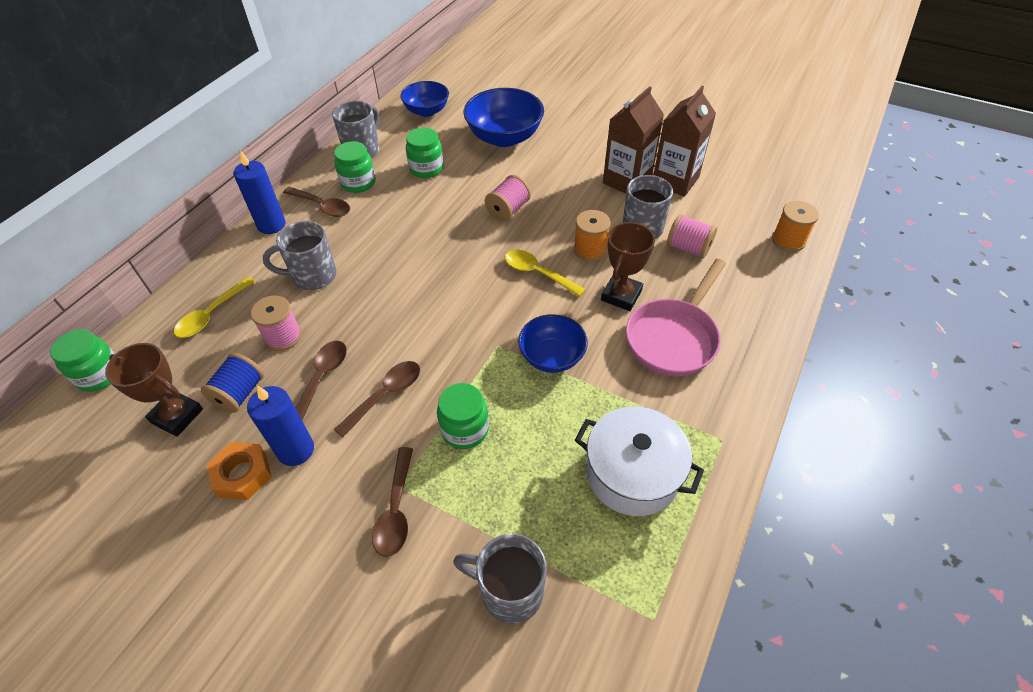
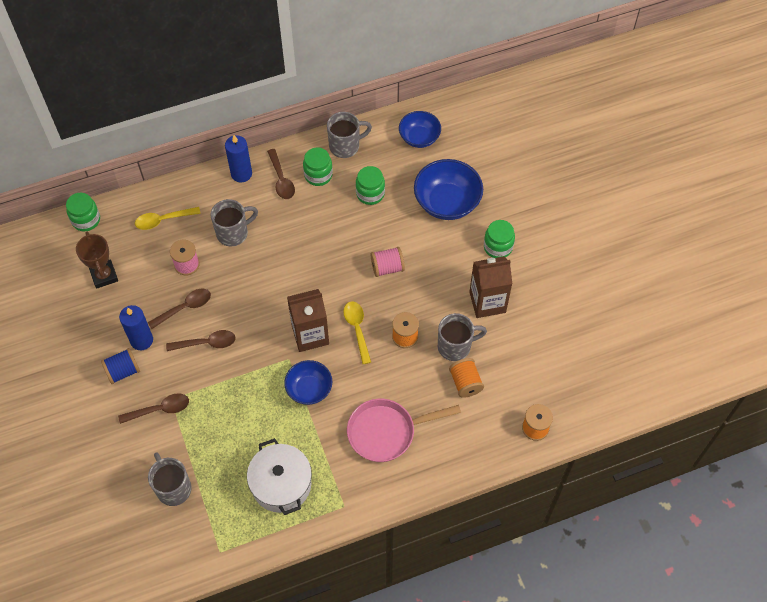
camera: 40 degrees right, 10 degrees up
(240, 393) = (141, 285): blue spool -> blue spool (123, 371)
(242, 474) = (109, 334): orange nut -> none
(313, 276) = (233, 233): grey mug -> grey mug turned 120 degrees clockwise
(396, 510) = (160, 409): brown spoon -> brown spoon turned 150 degrees counterclockwise
(464, 429) = (226, 394): green jar -> green jar (498, 247)
(621, 295) = (388, 382): brown trophy -> none
(675, 181) = (519, 327): brown carton -> brown carton (310, 335)
(688, 248) = (465, 383): pink spool -> orange spool

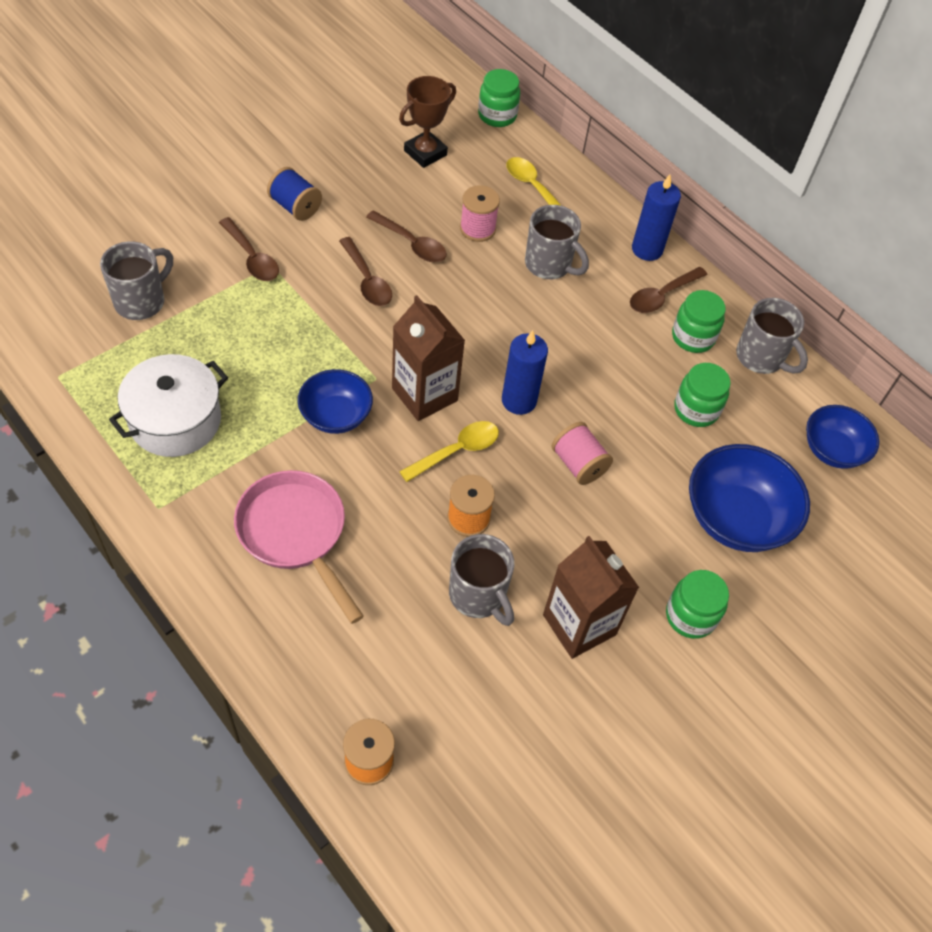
camera: 65 degrees right, 5 degrees down
(141, 340) = (346, 213): blue candle -> blue candle (519, 400)
(465, 383) = (417, 627): orange spool -> none

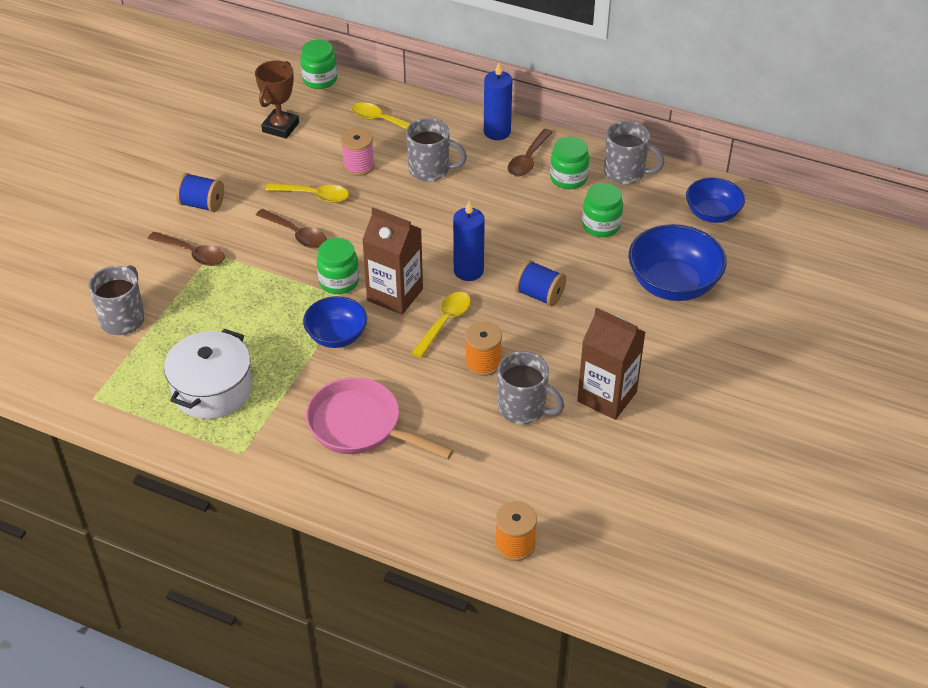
camera: 20 degrees left, 10 degrees down
(411, 243) = (314, 195): brown spoon -> yellow spoon
(578, 464) = (540, 295): pink spool -> blue spool
(690, 616) = (680, 358): green jar -> green jar (339, 281)

